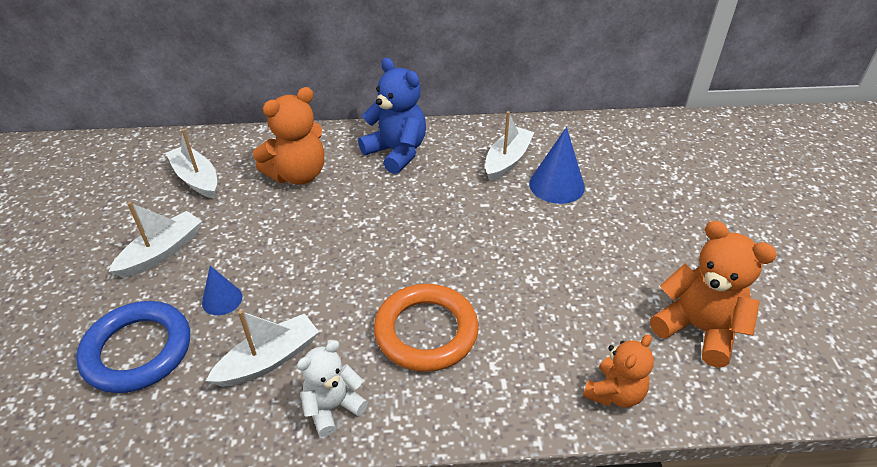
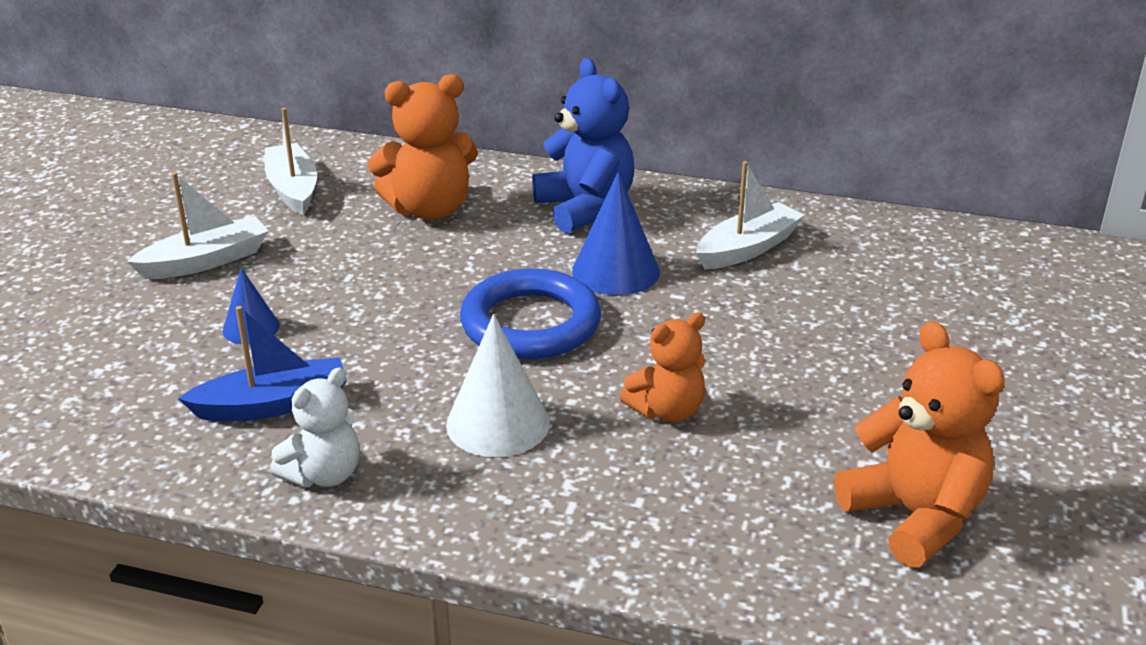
camera: 20 degrees right, 10 degrees down
(138, 350) = (121, 358): blue ring -> blue ring (530, 323)
(269, 359) = (273, 405): white boat -> blue boat
(333, 407) = (324, 474): white teddy bear -> white teddy bear turned 150 degrees clockwise
(426, 331) = (498, 423): orange ring -> white cone
(556, 185) = (806, 293): blue cone -> blue cone (616, 271)
(614, 393) = (727, 558): orange teddy bear -> orange teddy bear (667, 410)

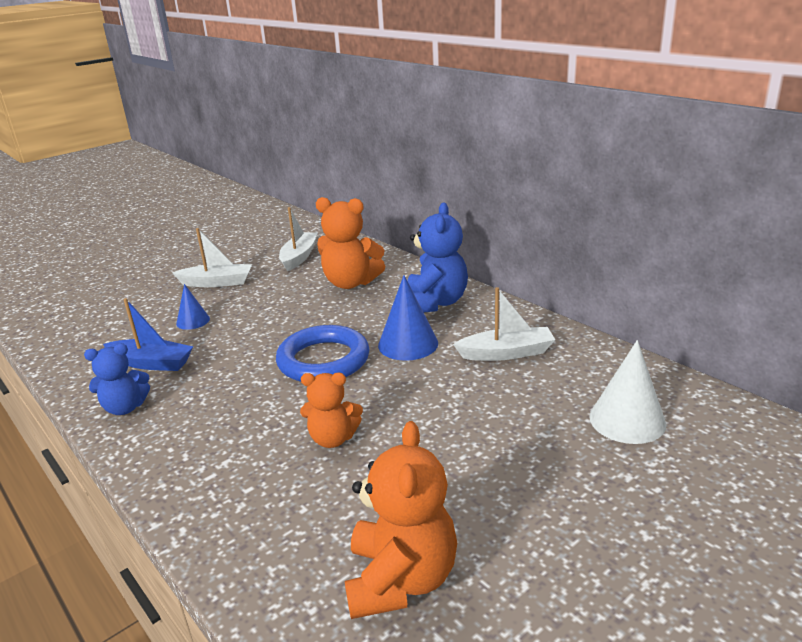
camera: 35 degrees right, 5 degrees down
(324, 474) = (125, 408): white teddy bear -> blue teddy bear
(498, 423) = (236, 411): white cone -> white cone (627, 420)

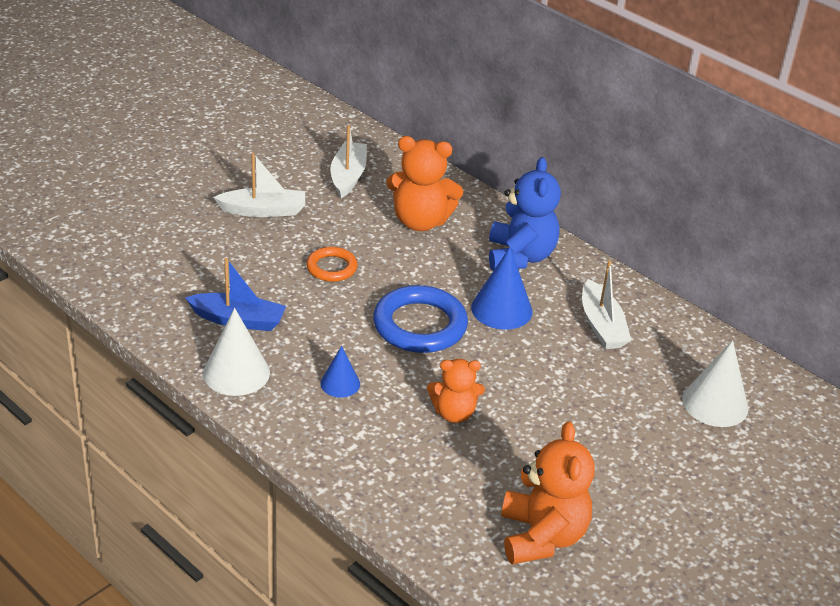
camera: 10 degrees left, 10 degrees up
(125, 408) = (236, 373): blue teddy bear -> white cone
(193, 321) = (259, 266): blue cone -> blue cone (340, 383)
(258, 319) = (331, 267): none -> orange ring
(506, 353) = (601, 325): white boat -> white boat turned 90 degrees clockwise

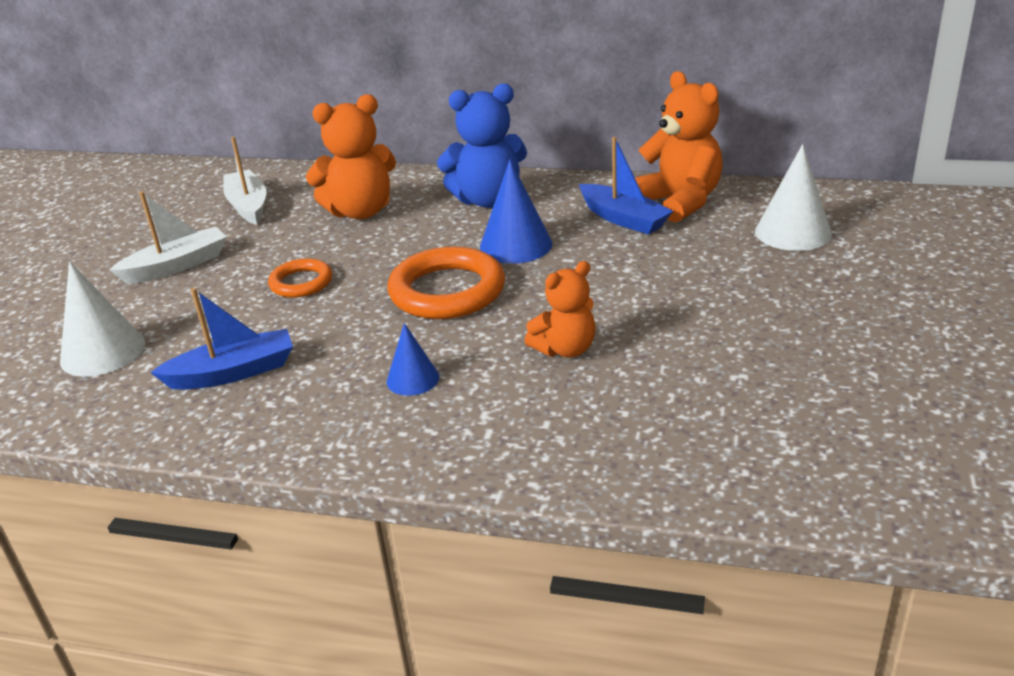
camera: 25 degrees left, 5 degrees down
(236, 373) = (276, 424): white cone -> white cone (102, 352)
(420, 325) = (447, 291): blue ring -> orange ring
(520, 256) = (488, 200): blue teddy bear -> blue teddy bear turned 105 degrees clockwise
(541, 536) = (782, 416): orange teddy bear -> orange teddy bear (680, 202)
(601, 325) = (623, 219): white boat -> blue boat

